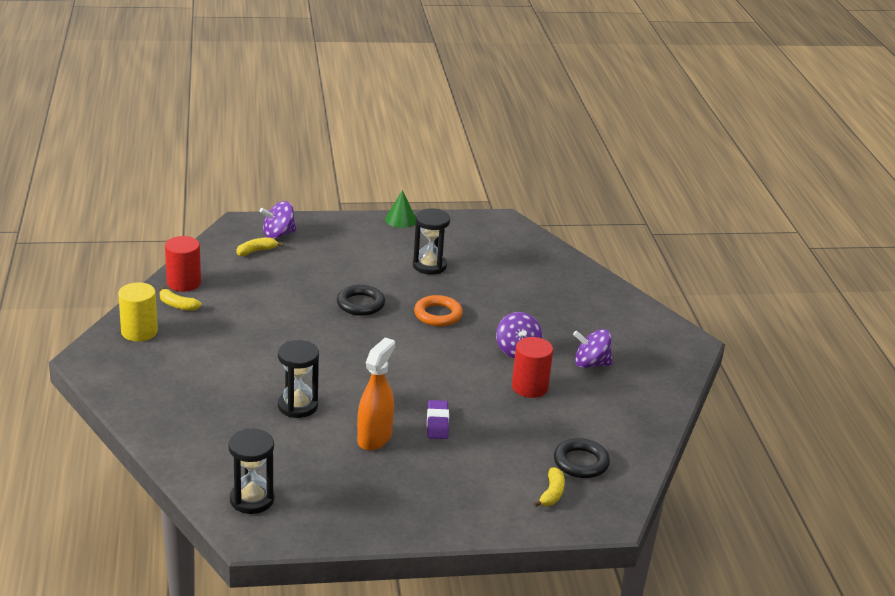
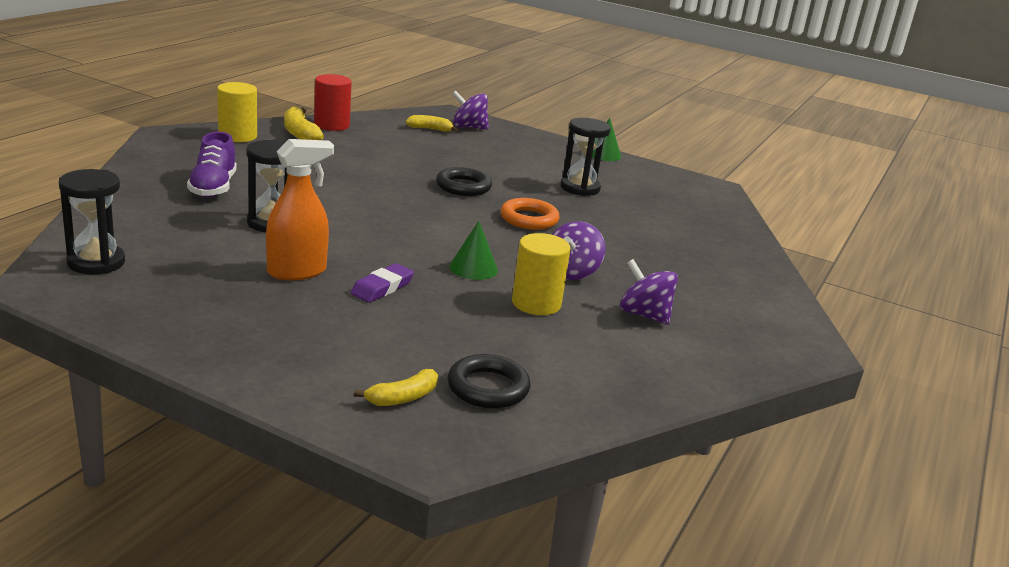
camera: 35 degrees right, 5 degrees down
(177, 305) = (300, 134): yellow banana -> yellow banana, size x1.50
(210, 394) = (213, 188): none -> purple shoe
(463, 378) = (473, 268): none -> green cone
(529, 387) = (536, 303): red cylinder -> yellow cylinder

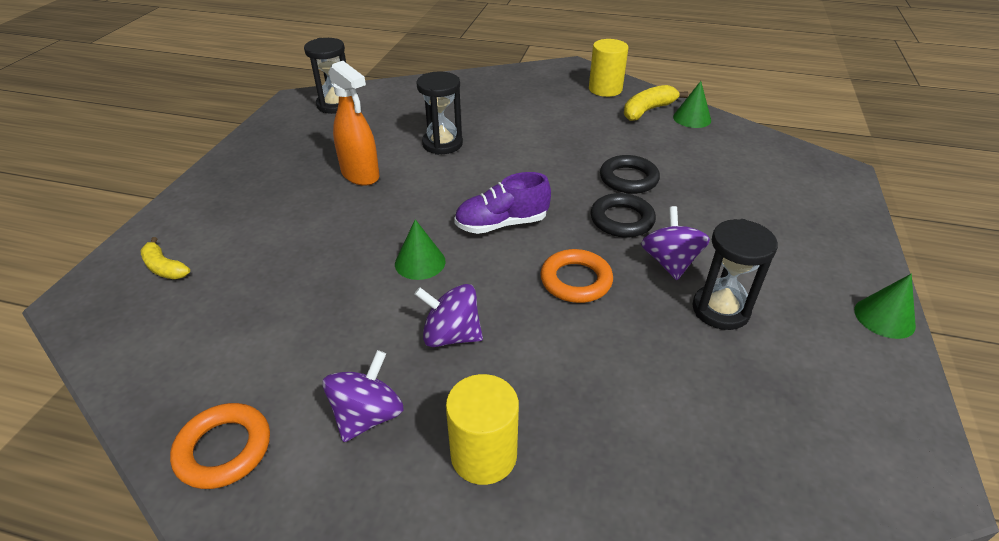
camera: 80 degrees right, 15 degrees up
(213, 188) = (489, 107): purple shoe -> purple shoe (501, 224)
(331, 125) = (692, 118): red cylinder -> green cone
(382, 288) = (351, 219): purple eraser -> none
(430, 129) = (764, 169): yellow banana -> none
(469, 127) = (811, 191): purple spinning top -> purple spinning top (670, 262)
(488, 388) = (183, 312): black ring -> black ring (628, 179)
(536, 303) = (360, 318): yellow cylinder -> yellow cylinder (483, 455)
(665, 373) = (224, 449): none -> orange ring

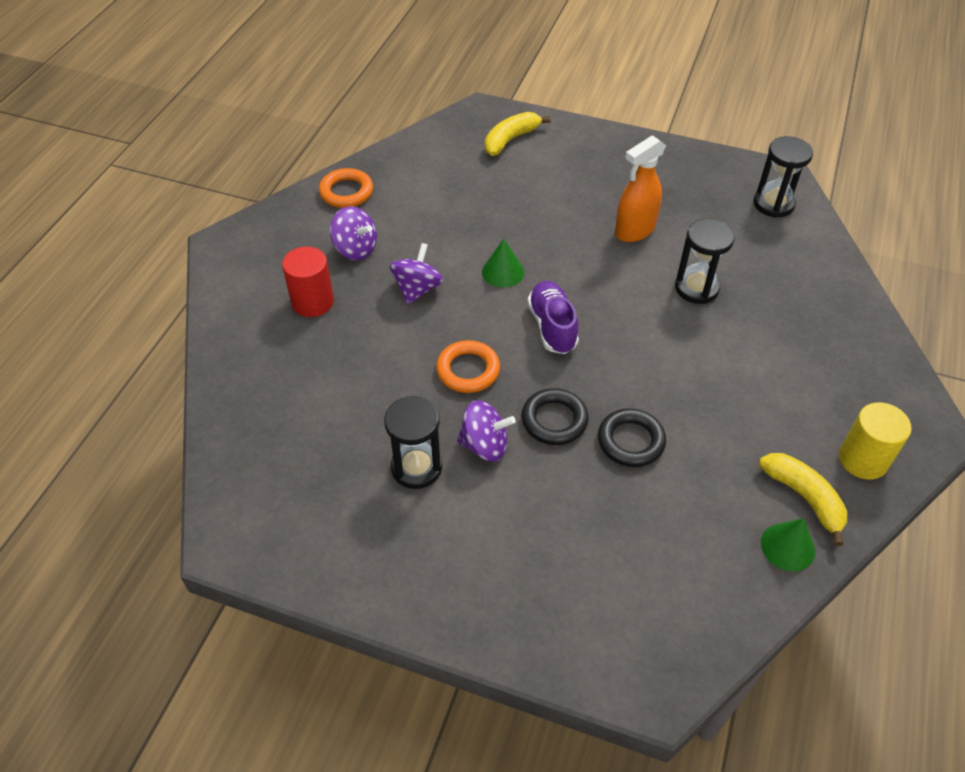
camera: 95 degrees right, 10 degrees up
(164, 267) = (511, 139): yellow banana -> yellow banana, size x1.50
(483, 455) = (312, 302): yellow cylinder -> red cylinder
(884, 317) = (385, 602): green cone -> none

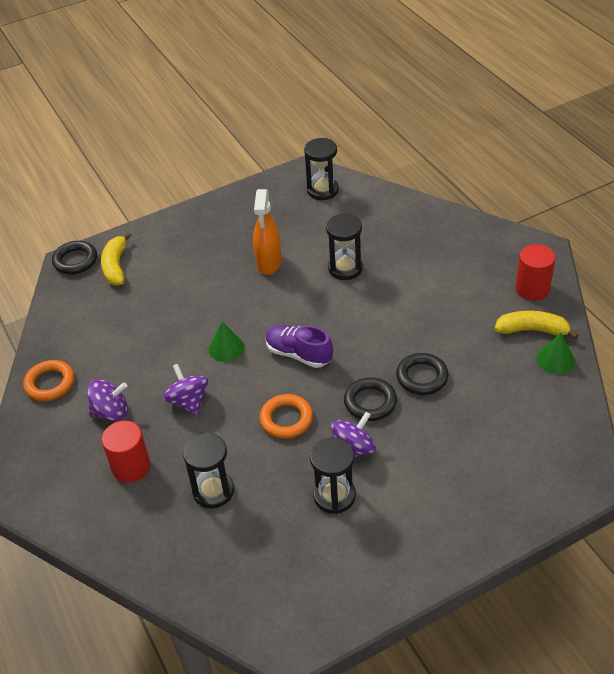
camera: 45 degrees left, 5 degrees down
(339, 374) = (213, 491): none -> black hourglass
(487, 113) = (75, 260): none -> black ring
(863, 459) = (532, 289): yellow cylinder -> red cylinder

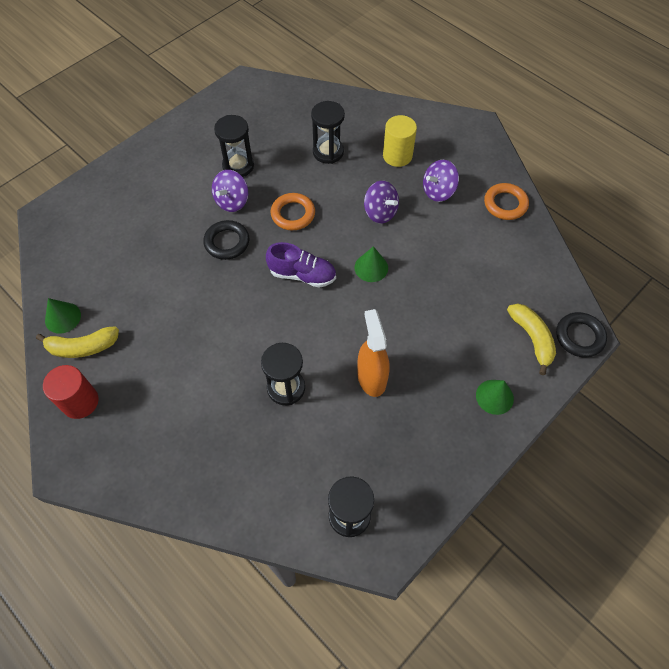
camera: 160 degrees right, 15 degrees up
(131, 467) = (397, 156): red cylinder -> yellow cylinder
(175, 235) = (494, 397): none -> green cone
(422, 377) = (185, 275): black ring -> none

